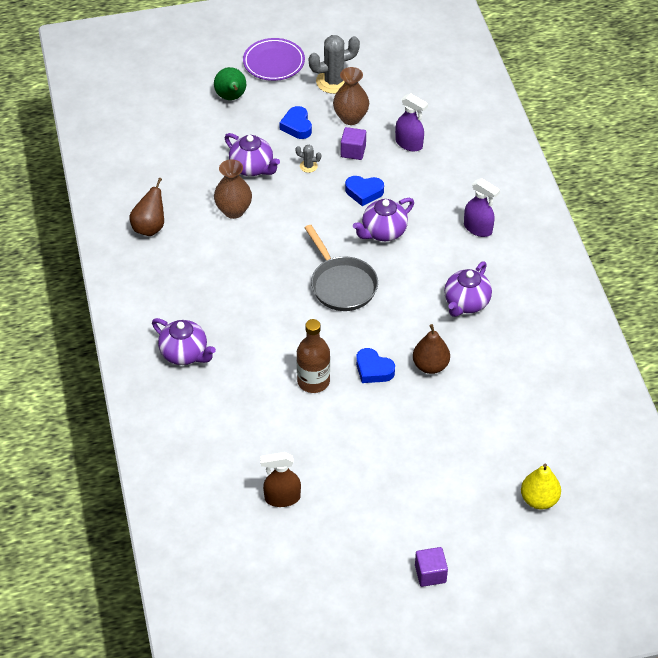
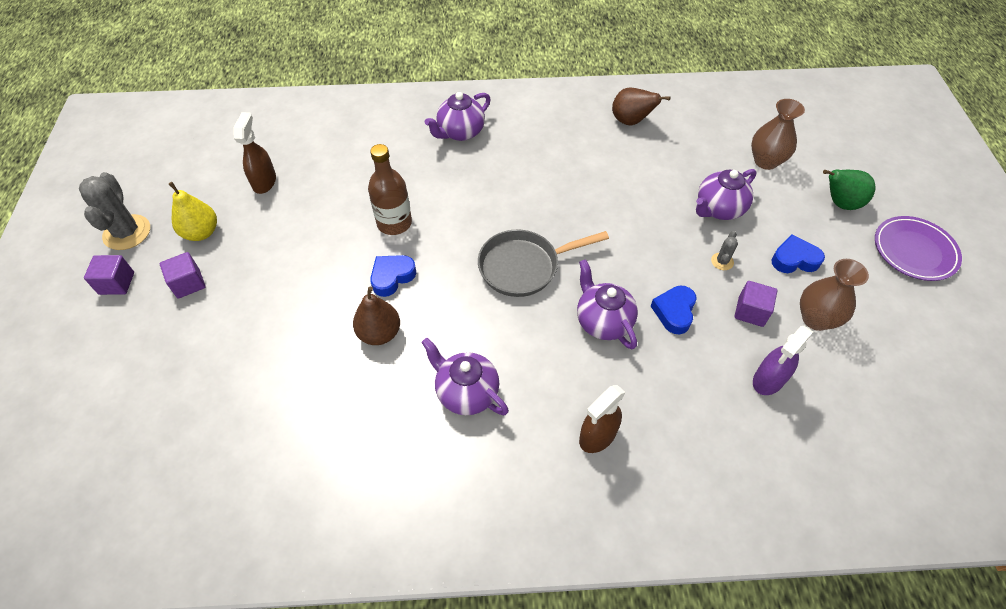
camera: 100 degrees right, 5 degrees up
(233, 210) = (650, 186): brown vase -> brown vase (765, 161)
(334, 81) = (887, 310): grey cactus -> grey cactus (127, 232)
(416, 516) = (188, 283): none -> purple cube
(478, 229) = (597, 436): purple spray bottle -> brown spray bottle
(539, 499) = (145, 408): yellow pear -> yellow pear (201, 232)

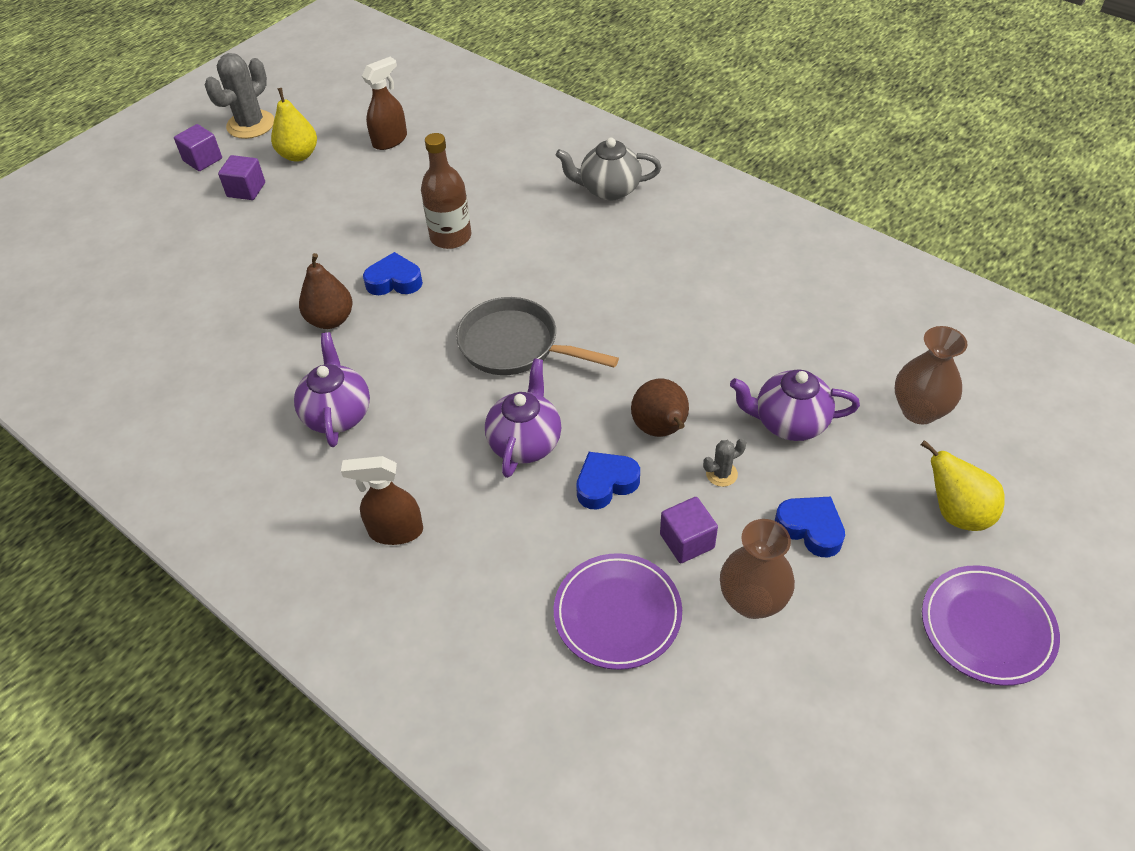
camera: 45 degrees right, 5 degrees down
(460, 132) = (609, 189): purple teapot -> grey teapot
(631, 121) = (806, 277): brown pear -> brown pear (661, 429)
(768, 380) = (617, 613): purple spray bottle -> purple plate
(840, 203) = (956, 513): green pear -> yellow pear

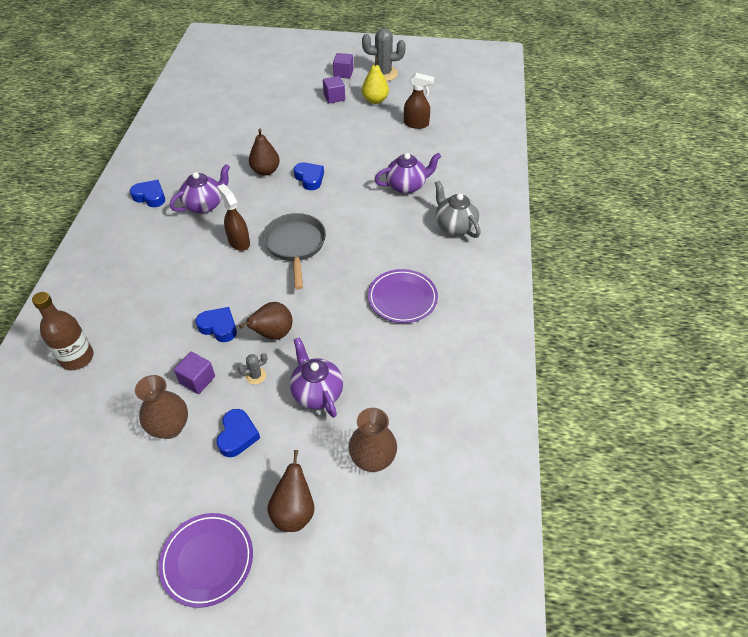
camera: 55 degrees right, 0 degrees up
(251, 476) = (150, 197): none -> blue heart
(395, 531) = (143, 261): brown spray bottle -> brown spray bottle (239, 242)
(450, 237) = (359, 182): brown bottle -> brown bottle (77, 358)
(525, 442) = (228, 281): purple teapot -> purple teapot (406, 186)
(617, 613) = (133, 370): purple plate -> purple plate (402, 298)
(721, 474) = (255, 376): grey cactus -> grey cactus turned 60 degrees counterclockwise
(956, 513) = (294, 512): yellow pear -> brown pear

